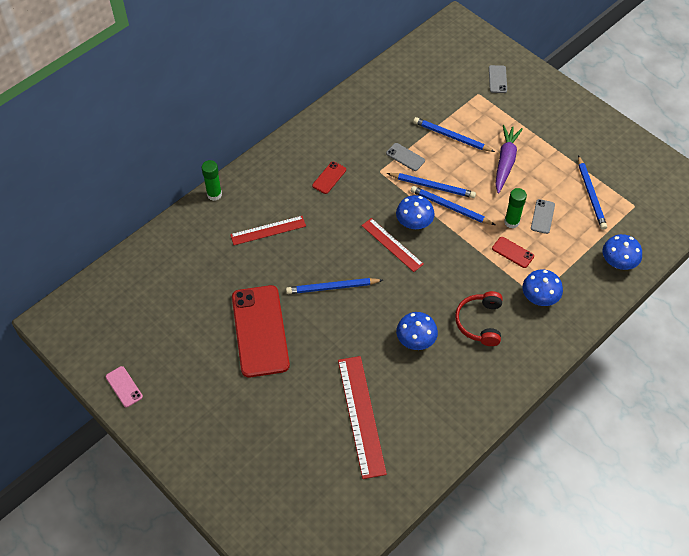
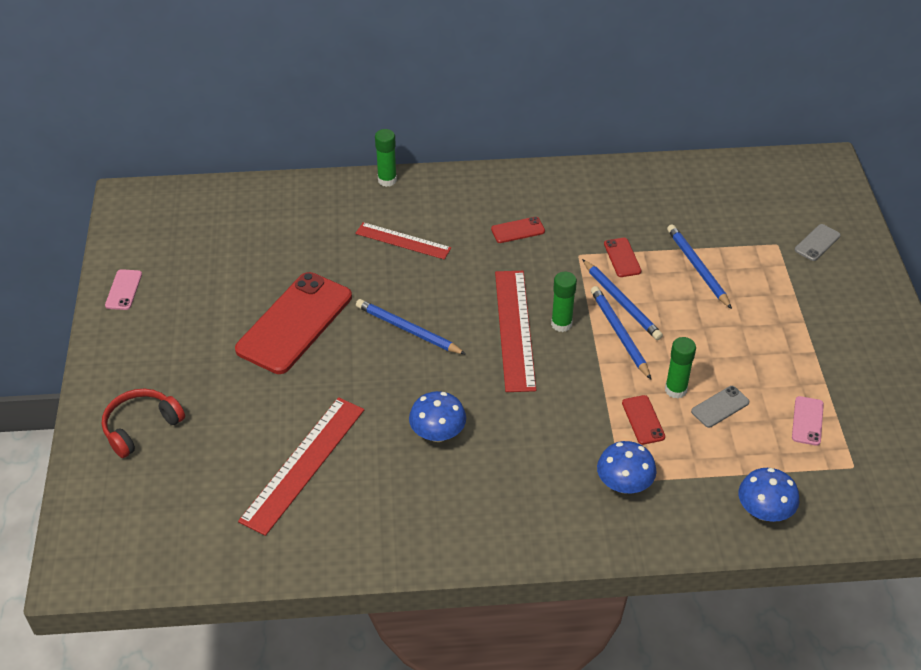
camera: 40 degrees right, 10 degrees down
(392, 245) = (514, 329): red ruler -> red ruler, size x1.56
(405, 157) = (622, 257): grey phone -> red phone
(414, 223) = (561, 324): blue mushroom -> green glue stick
(479, 322) = (527, 463): red headphones -> red headphones (141, 427)
(505, 162) = (735, 327): purple carrot -> none
(590, 194) = (807, 421): blue pencil -> pink phone

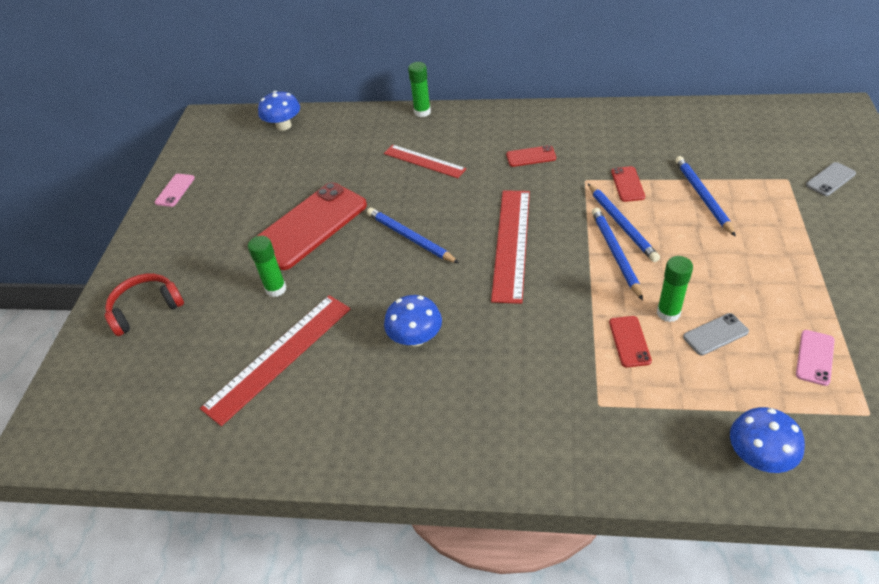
camera: 15 degrees right, 0 degrees up
(561, 324) = (558, 241): green glue stick -> green glue stick (276, 289)
(624, 484) = (600, 409): blue mushroom -> blue mushroom (283, 126)

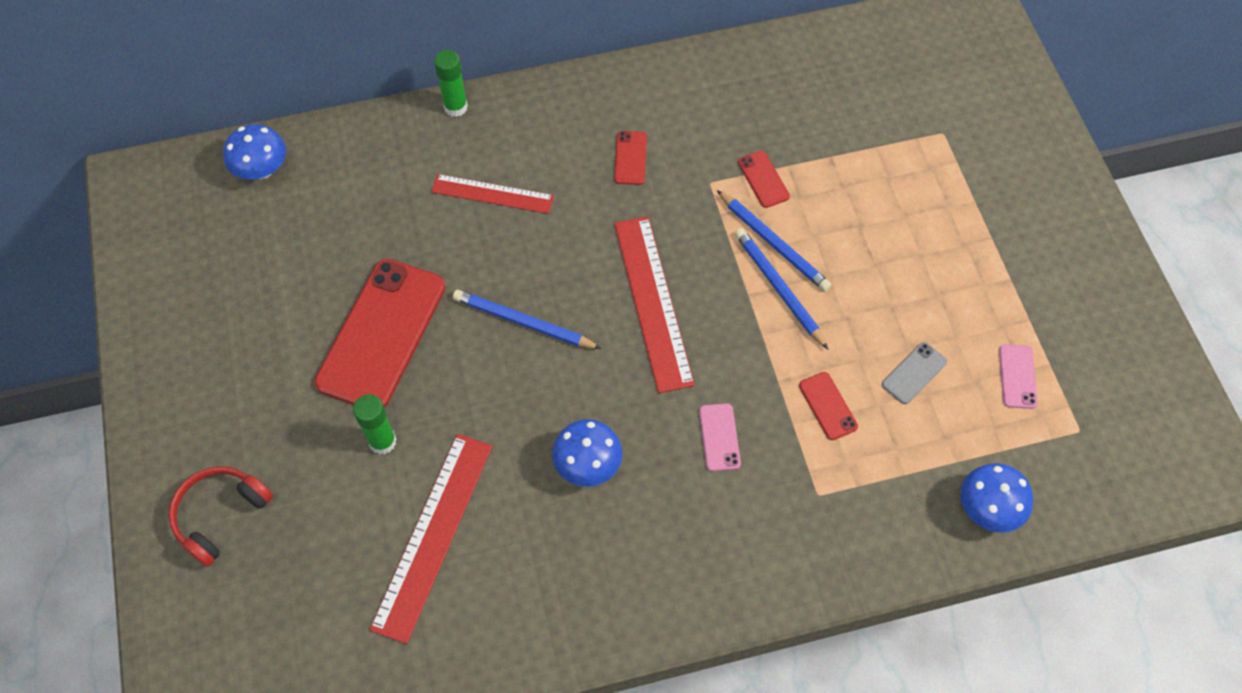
camera: 25 degrees left, 15 degrees up
(175, 190) = (155, 318): pink phone -> pink phone (719, 437)
(531, 156) = (630, 158): red phone -> red phone turned 60 degrees counterclockwise
(668, 313) = (858, 357): green glue stick -> none
(703, 197) = (855, 181): blue pencil -> none
(830, 179) = (989, 124): grey phone -> none

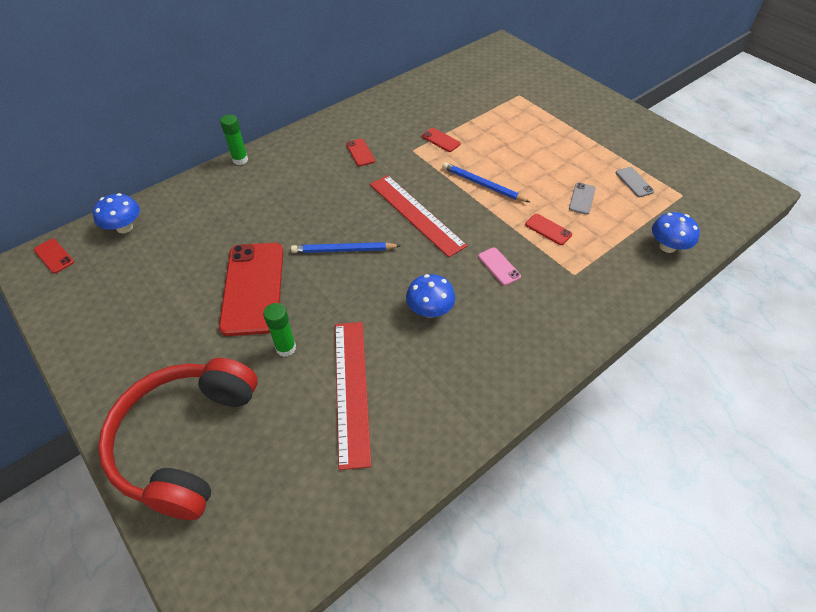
camera: 25 degrees left, 10 degrees down
(163, 183) = (54, 256): none -> red phone
(220, 515) = (186, 441): red headphones -> red headphones, size x1.96
(492, 194) = (287, 193): red ruler -> none
(773, 243) = (465, 166): blue pencil -> none
(1017, 376) = (634, 182): pink phone -> grey phone

